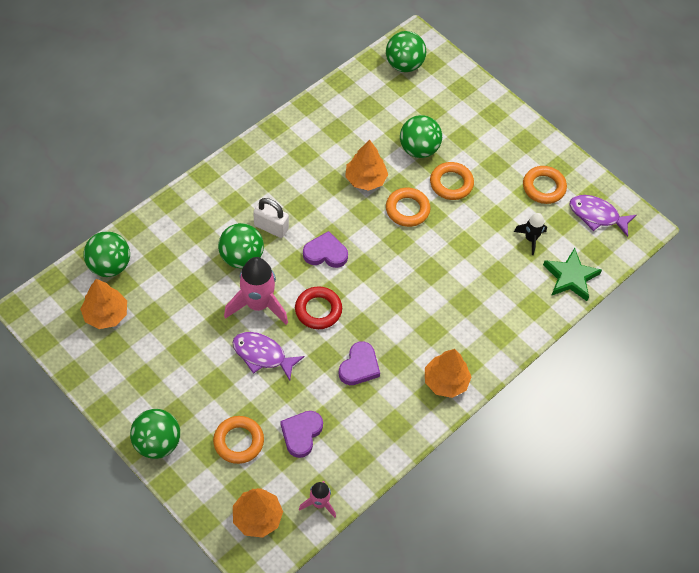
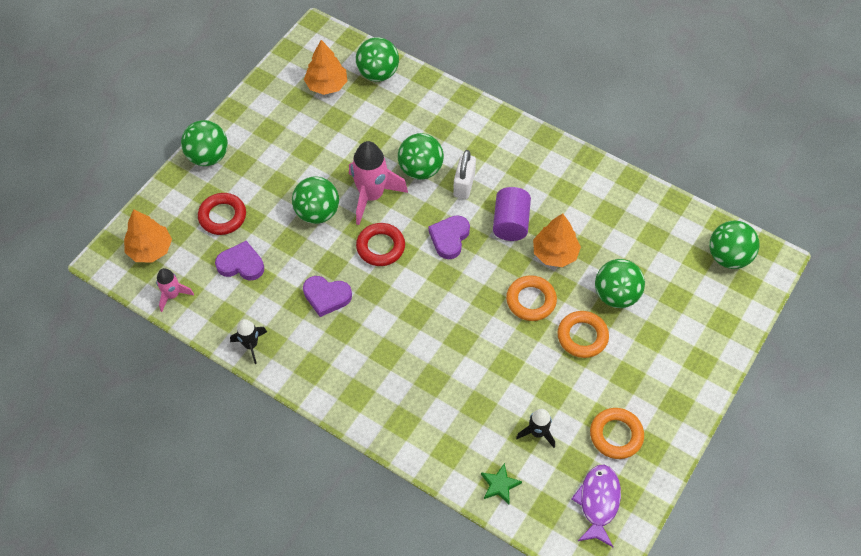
camera: 80 degrees right, 0 degrees up
(238, 441) = (222, 216): orange ring -> red ring
(262, 355) = (317, 213): purple fish -> green ball
(324, 203) = (510, 223): none -> purple cylinder
(325, 253) = (449, 238): purple heart -> purple heart turned 150 degrees counterclockwise
(394, 441) = (251, 345): none -> black rocket
(445, 381) = (330, 379): orange tree -> none
(570, 277) = (499, 485): green star -> green star, size x0.60

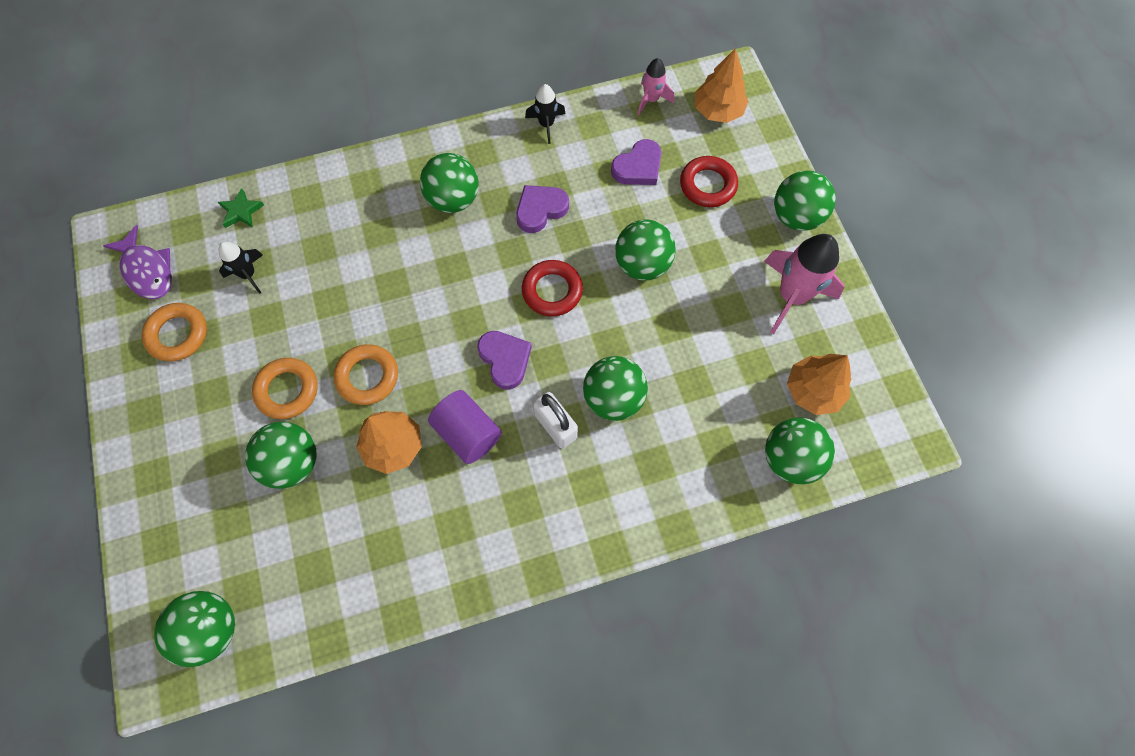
camera: 130 degrees right, 10 degrees up
(365, 355) = (453, 199): none -> green ball
(371, 196) = (620, 327): pink rocket -> pink rocket (792, 296)

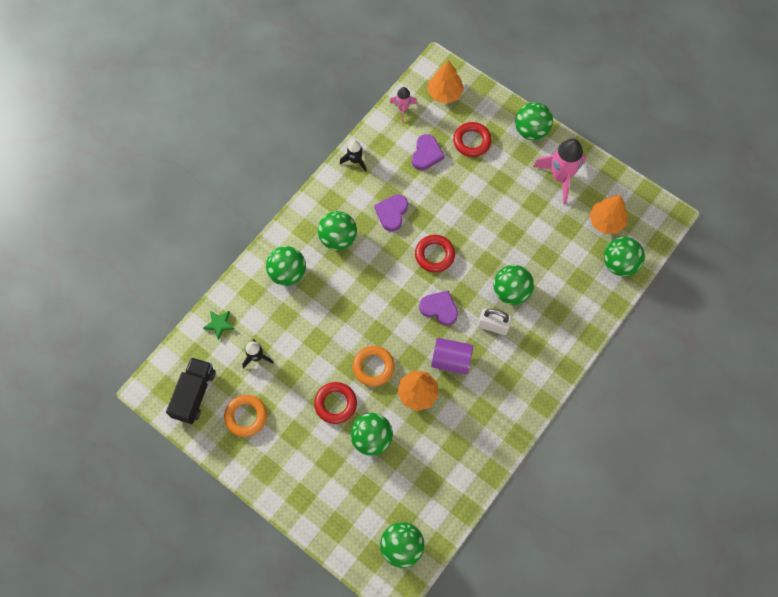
camera: 35 degrees left, 0 degrees up
(147, 270) = (194, 394): purple fish -> black truck
(287, 390) = (335, 404): orange ring -> red ring
(642, 264) = (471, 209): green ball -> green ball (288, 273)

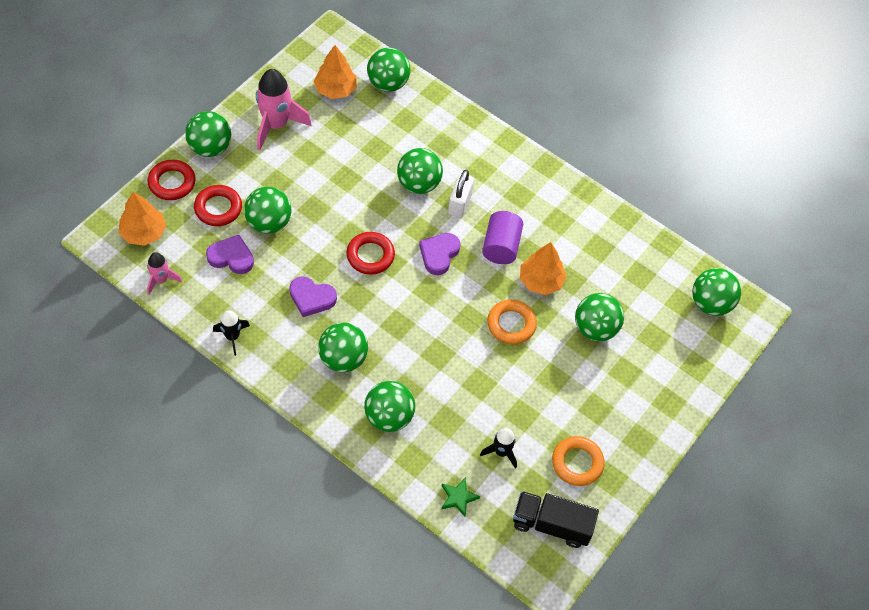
camera: 95 degrees left, 10 degrees down
(335, 404) = (557, 365): red ring -> red ring (172, 183)
(461, 178) = (269, 223): none -> green ball

